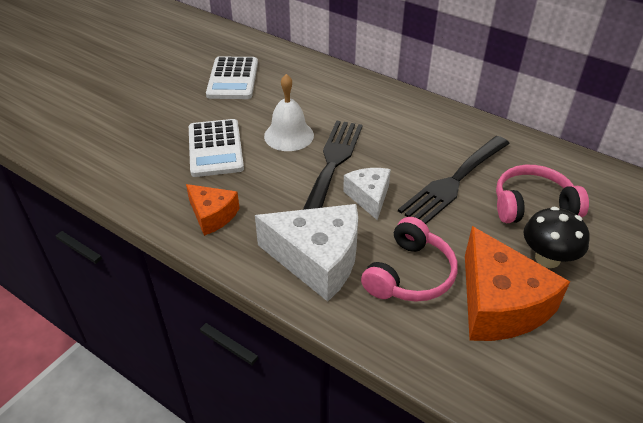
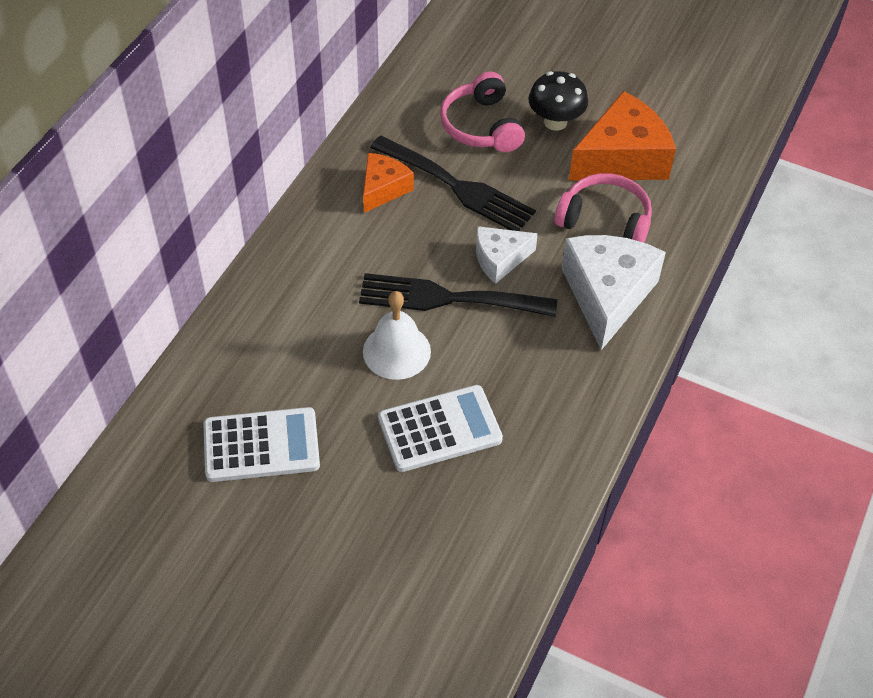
camera: 100 degrees left, 10 degrees up
(212, 215) = (566, 403): orange cheese -> orange cheese (383, 189)

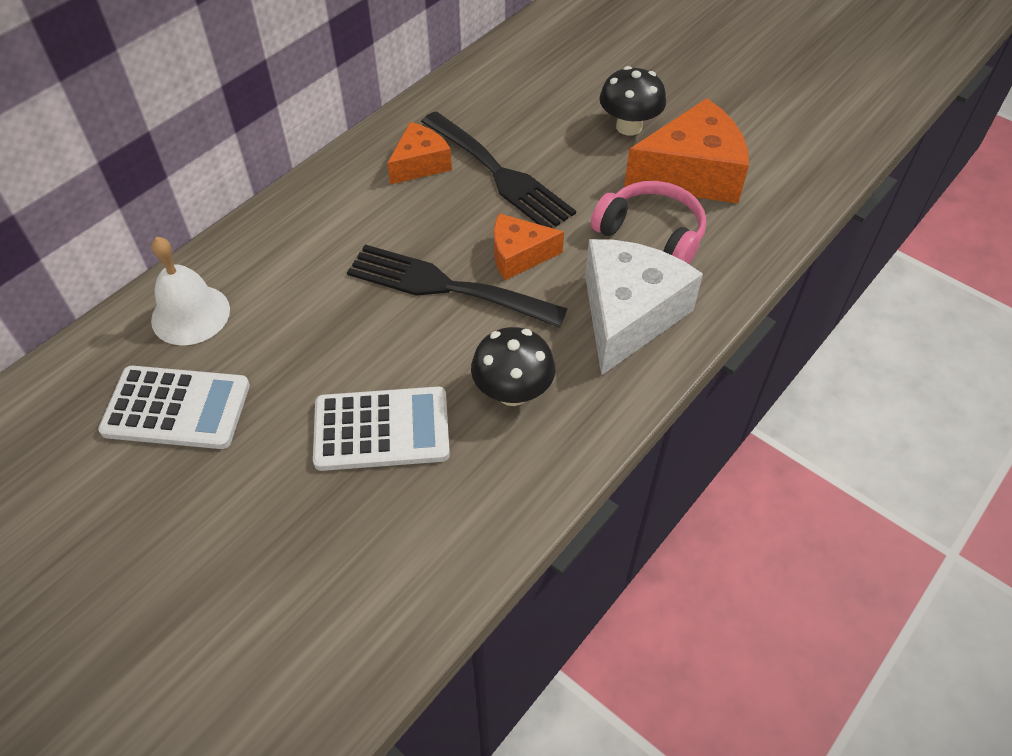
camera: 15 degrees right, 0 degrees up
(396, 351) = (367, 333): white bell -> white bell (190, 314)
(481, 126) = (547, 119): pink headphones -> none
(499, 259) = (518, 255): white cheese -> orange cheese
(534, 378) = (512, 392): none -> black mushroom

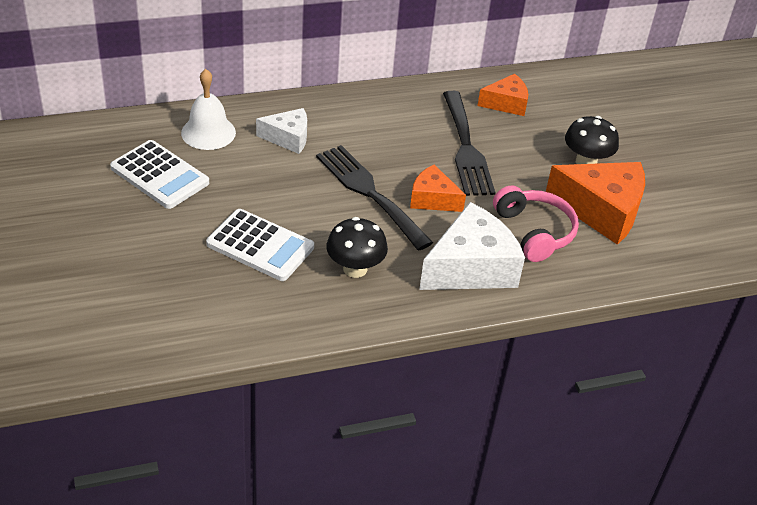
camera: 30 degrees right, 10 degrees down
(295, 269) = (288, 138): none -> white cheese
(420, 164) = (419, 118): orange cheese -> orange cheese (506, 103)

